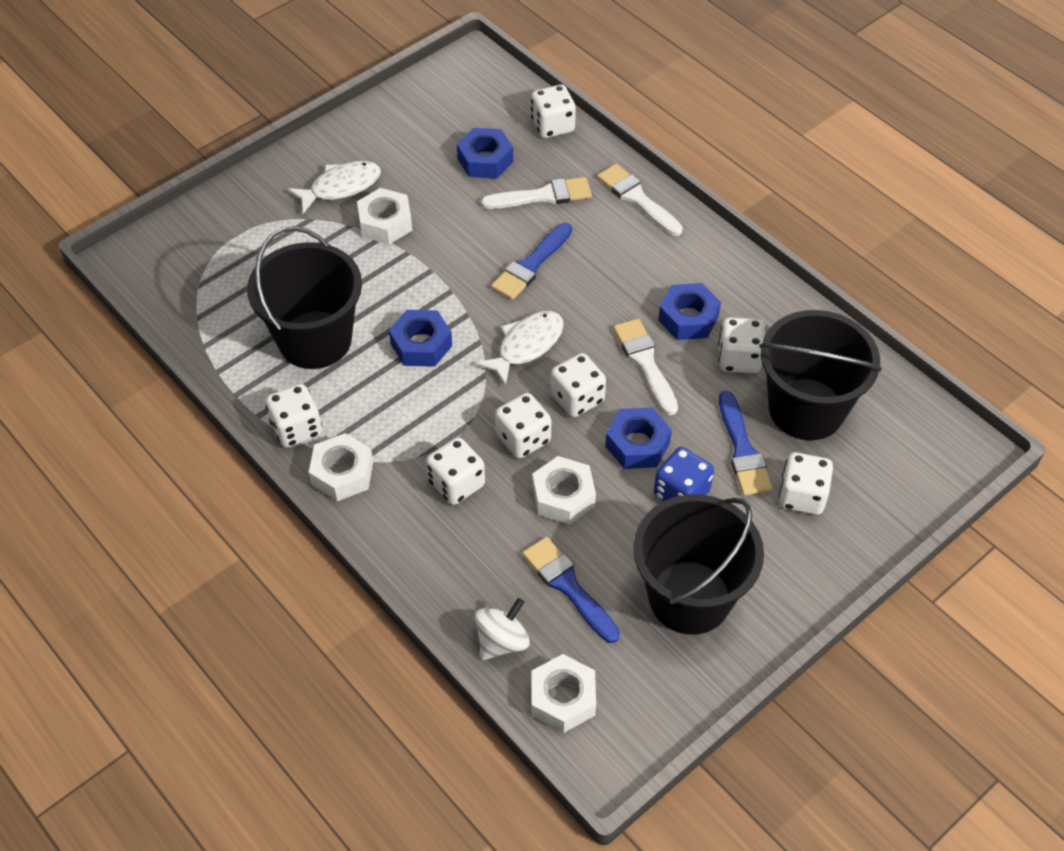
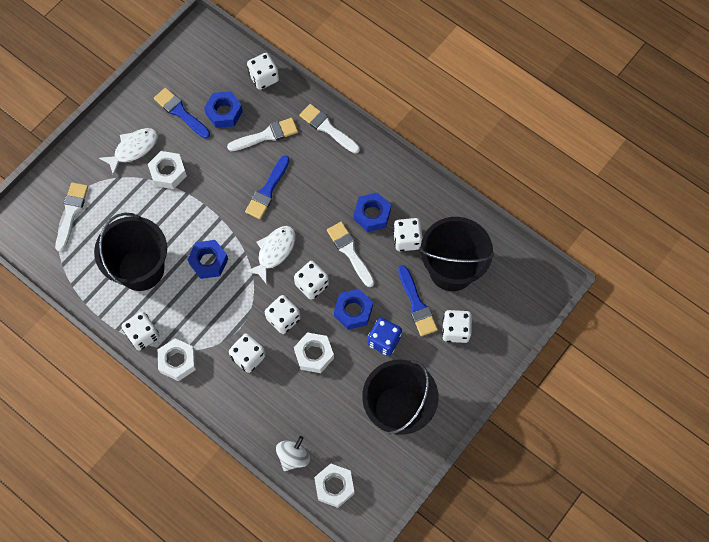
camera: 10 degrees left, 15 degrees up
(228, 254) = (71, 213): none -> white brush
(568, 586) = (326, 414): blue brush -> blue brush (180, 112)

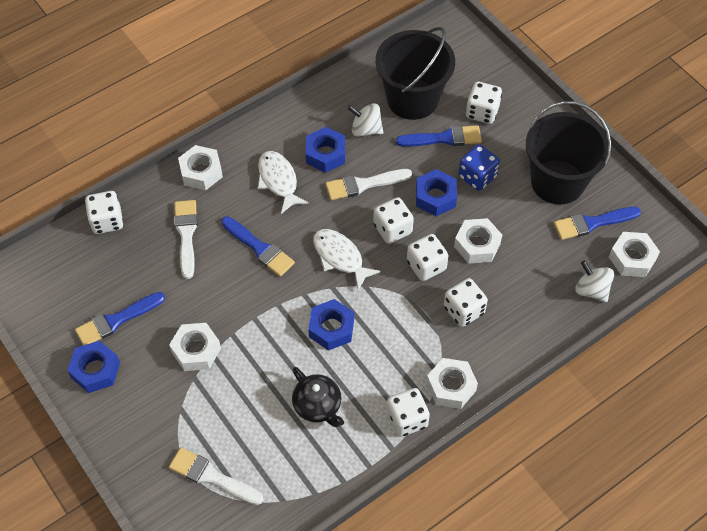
camera: 75 degrees left, 10 degrees down
(133, 149) = (147, 384): white fish -> white fish (278, 181)
(141, 269) = (318, 406): black bucket -> black teapot
(224, 112) = (137, 272): blue nut -> blue nut (95, 370)
(327, 128) = (201, 172): white brush -> white nut
(362, 446) = (592, 223): none -> blue brush
(407, 240) = (366, 129): white dice -> white spinning top

